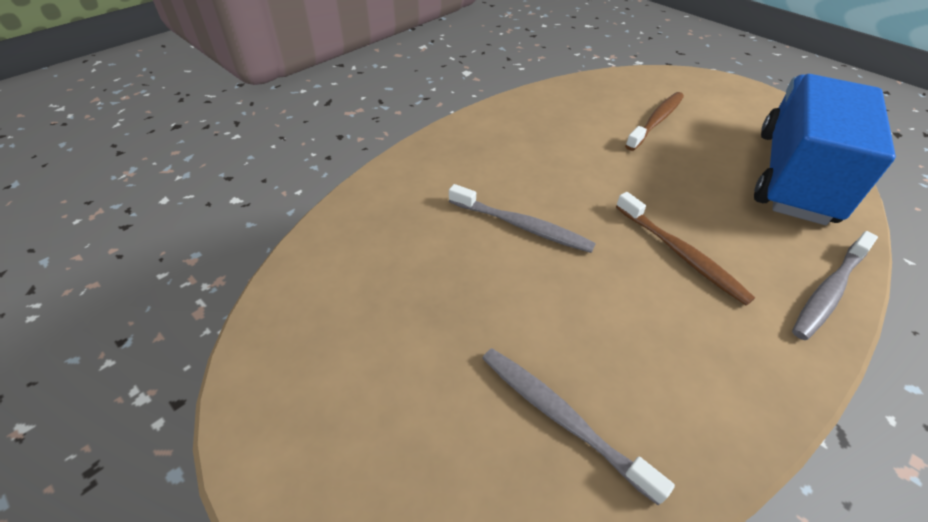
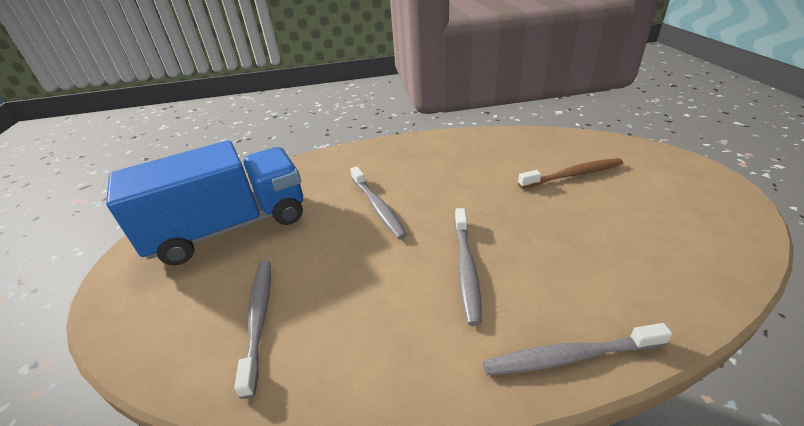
camera: 40 degrees right, 10 degrees down
(680, 254) = (466, 268): brown toothbrush -> grey toothbrush
(794, 176) = (664, 257): blue truck -> blue truck (230, 227)

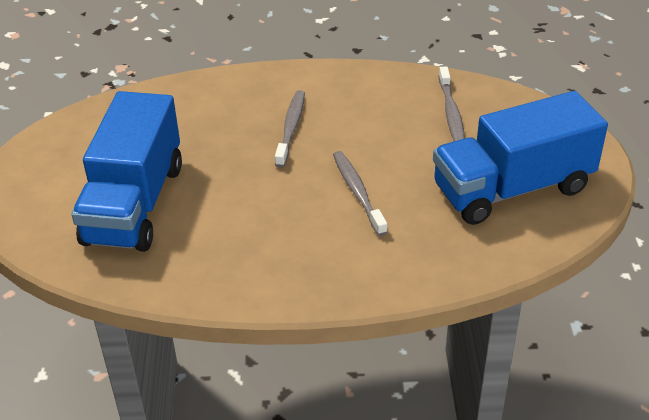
camera: 175 degrees left, 5 degrees up
(569, 356) = (251, 78): grey toothbrush -> none
(573, 175) = (134, 204): brown toothbrush -> blue truck

